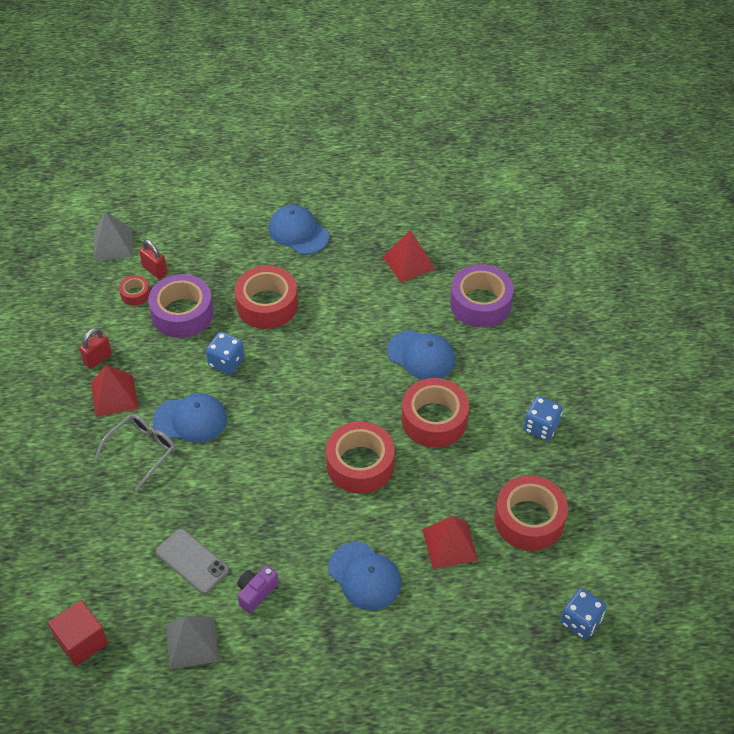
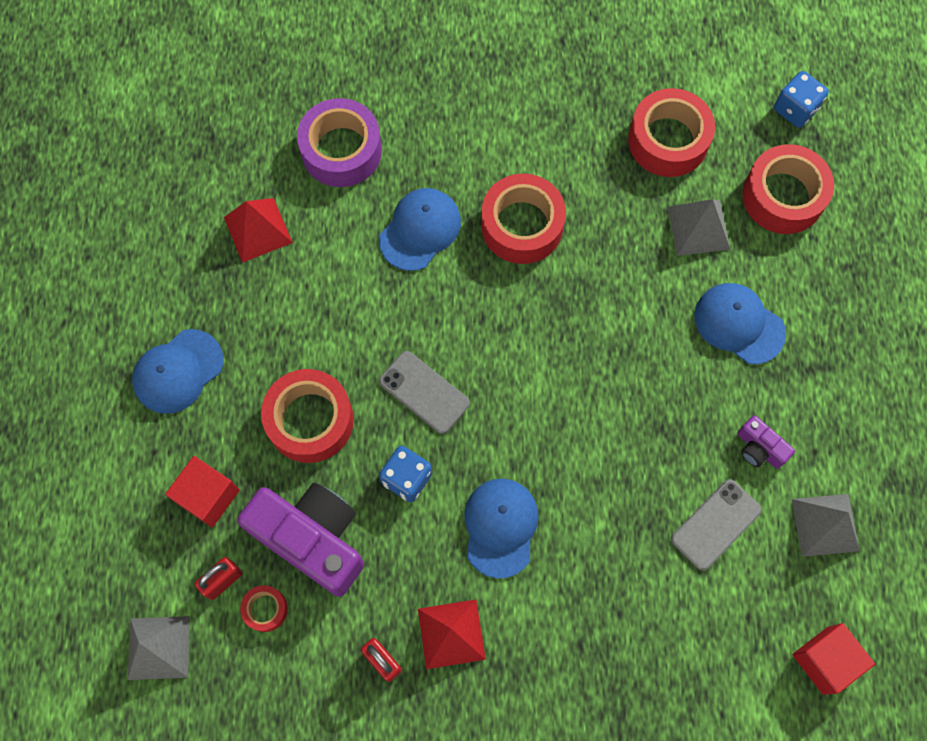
camera: 85 degrees left, 20 degrees up
(141, 451) = (547, 592): grey glasses -> none
(182, 313) = (312, 539): purple tape -> purple camera
(212, 257) = (208, 496): none -> red cube
(291, 367) = (424, 392): none -> grey phone
(360, 464) = (583, 317): red tape -> red tape (783, 196)
(364, 576) = (739, 324): blue cap -> blue cap turned 105 degrees counterclockwise
(449, 544) = (698, 228): red pyramid -> grey pyramid
(541, 427) = (541, 109): blue dice -> none

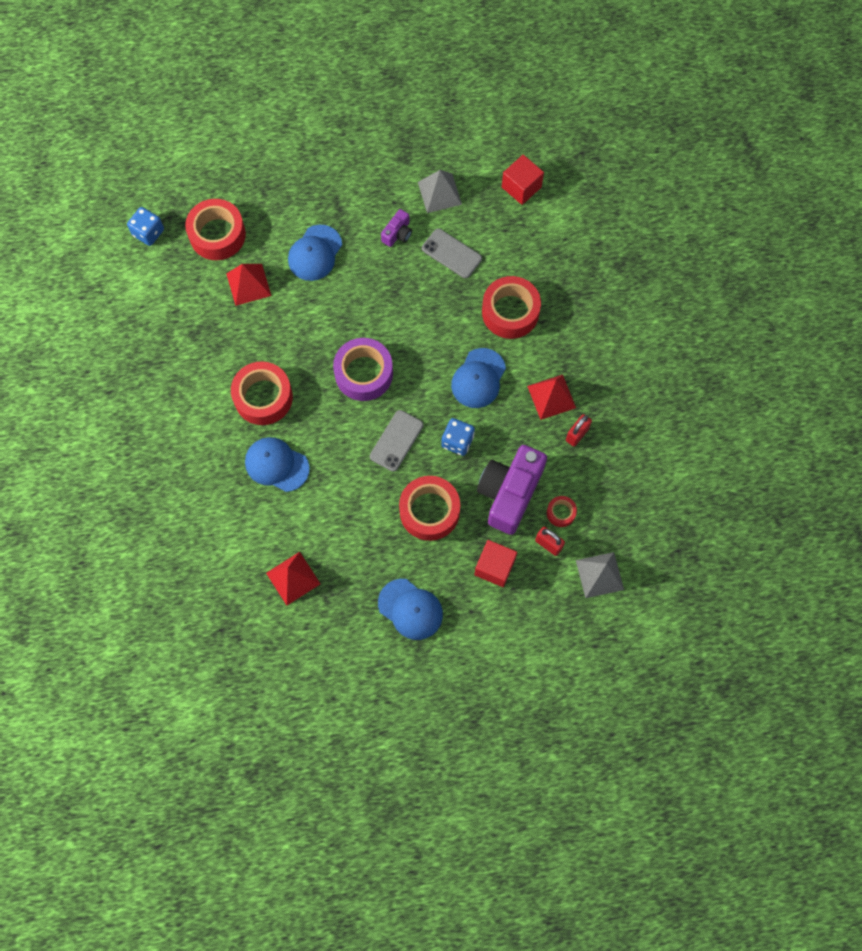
camera: 100 degrees left, 0 degrees up
(341, 150) = (220, 532): purple tape -> purple tape (364, 373)
(500, 527) = (478, 378): blue cap -> blue cap turned 60 degrees counterclockwise
(668, 140) = (183, 311): red tape -> red tape (510, 312)
(698, 228) = (248, 284): grey pyramid -> red pyramid

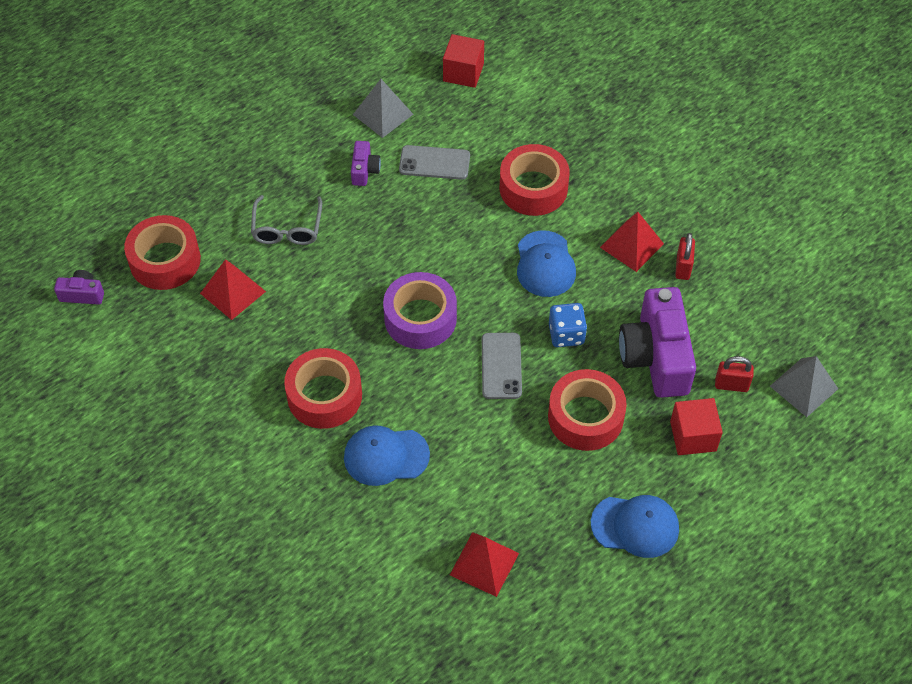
camera: 30 degrees left, 15 degrees down
(148, 232) = (82, 294): blue dice -> purple camera
(315, 253) = (287, 228): blue cap -> grey glasses
(561, 513) = (721, 348): red tape -> none

